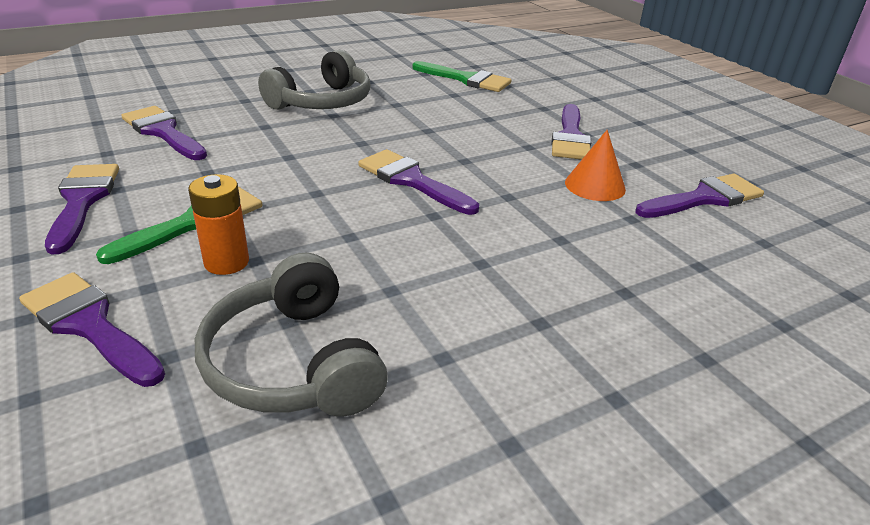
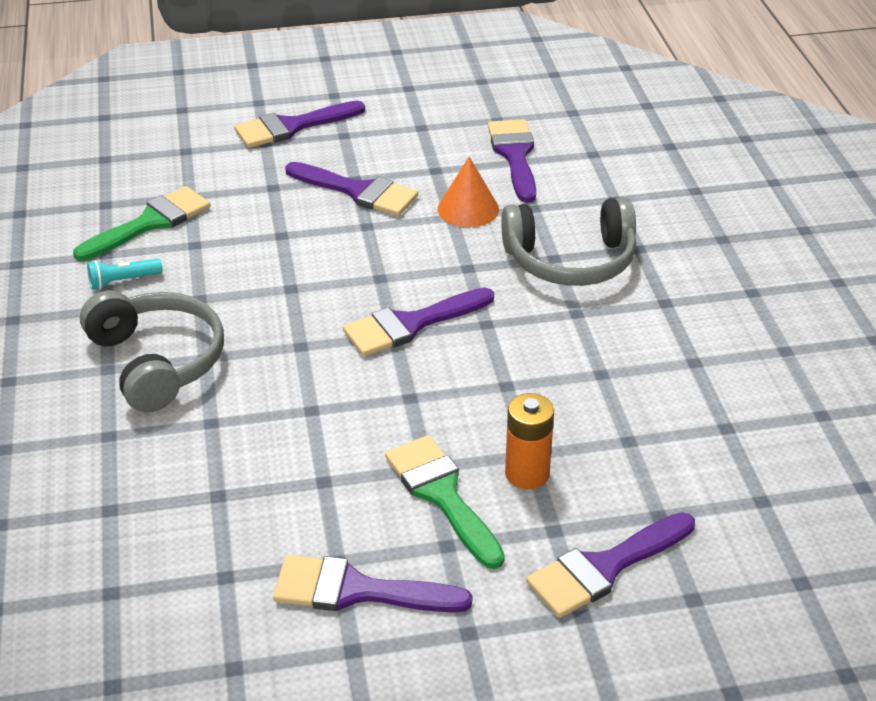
camera: 70 degrees left, 5 degrees up
(163, 132) = (183, 520): purple brush -> purple brush (292, 127)
(293, 362) = (683, 442): grey headphones -> grey headphones (570, 260)
(399, 81) = (123, 281): none -> turquoise flashlight

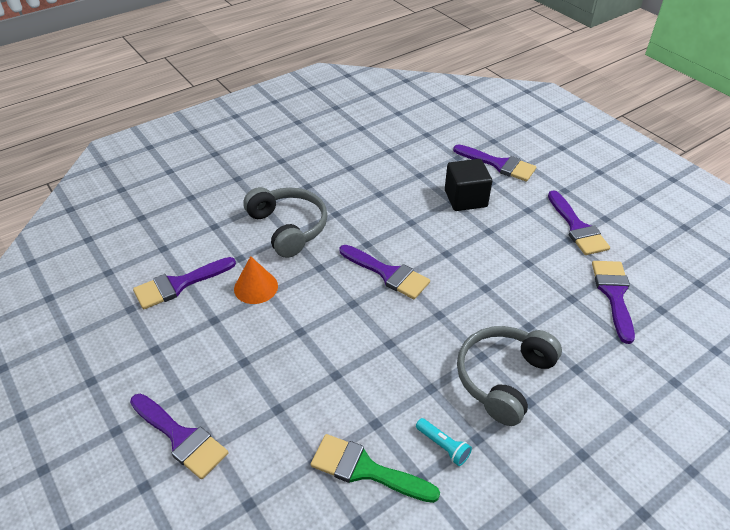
camera: 115 degrees left, 5 degrees up
(358, 191) = (260, 353): purple brush -> purple brush (614, 294)
(442, 495) = (501, 220): green brush -> none
(527, 473) = (465, 198): orange battery -> black cube

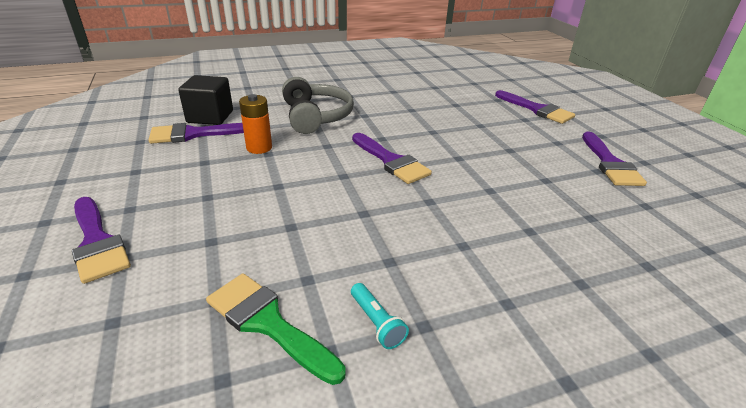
camera: 15 degrees right, 10 degrees down
(256, 287) = (259, 148): orange cone -> orange battery
(465, 198) = (494, 125): black cube -> black cube (210, 117)
(503, 378) = (482, 272): grey headphones -> none
(614, 294) = (645, 224): purple brush -> none

